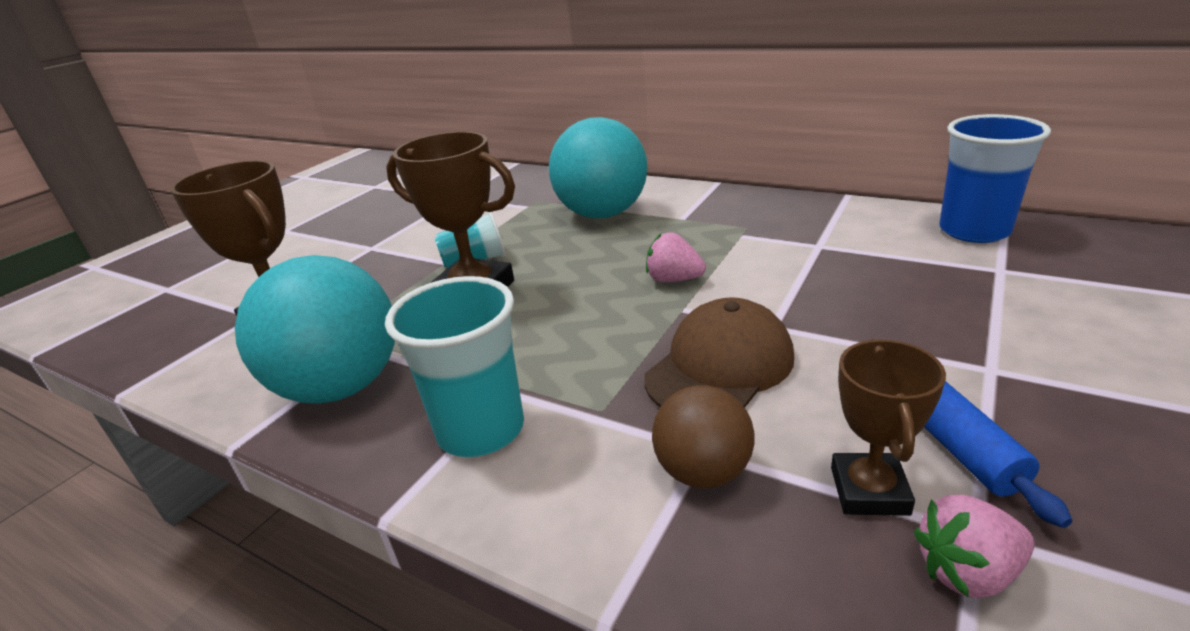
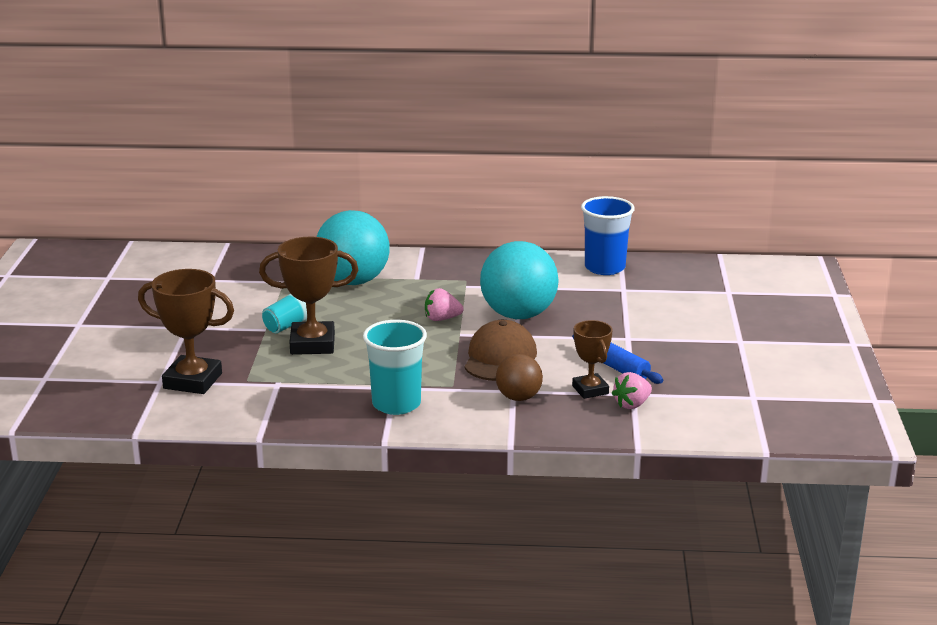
camera: 30 degrees left, 5 degrees down
(341, 387) = (288, 403): turquoise ball -> turquoise ball (518, 315)

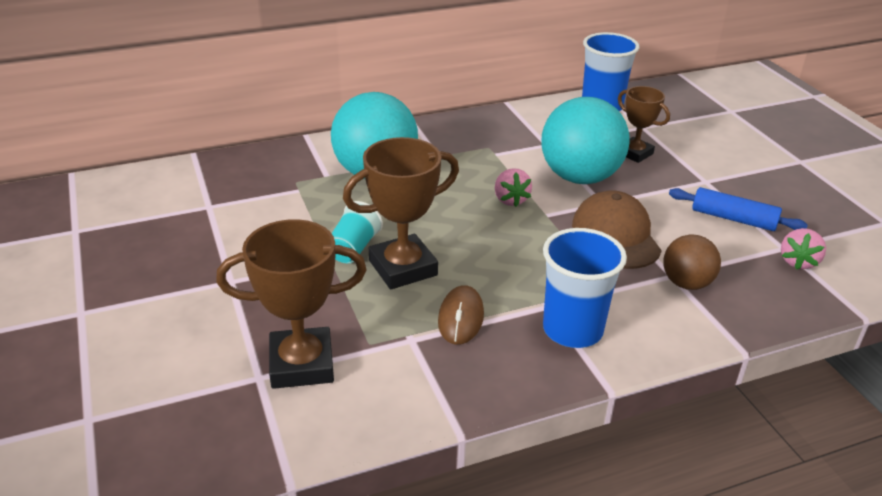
camera: 25 degrees left, 10 degrees up
(323, 380) = (461, 318): none -> brown mouse
(396, 404) = (572, 330): turquoise cup -> blue cup
(442, 319) = (510, 200): pink strawberry -> pink strawberry turned 75 degrees counterclockwise
(590, 390) = (741, 253): brown trophy -> brown trophy (635, 153)

